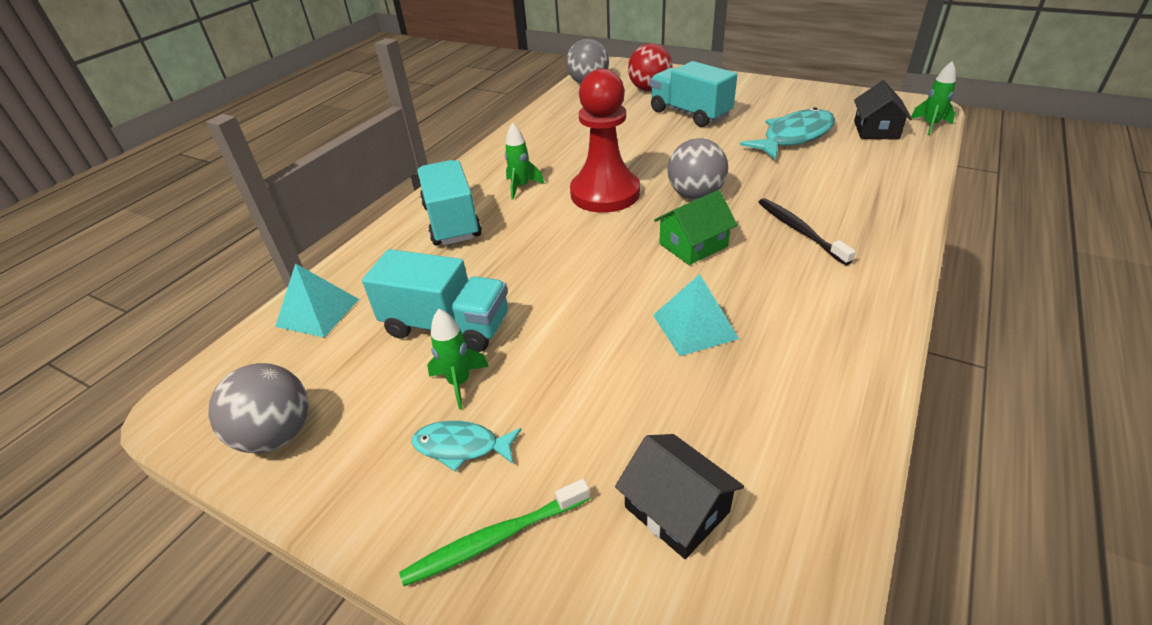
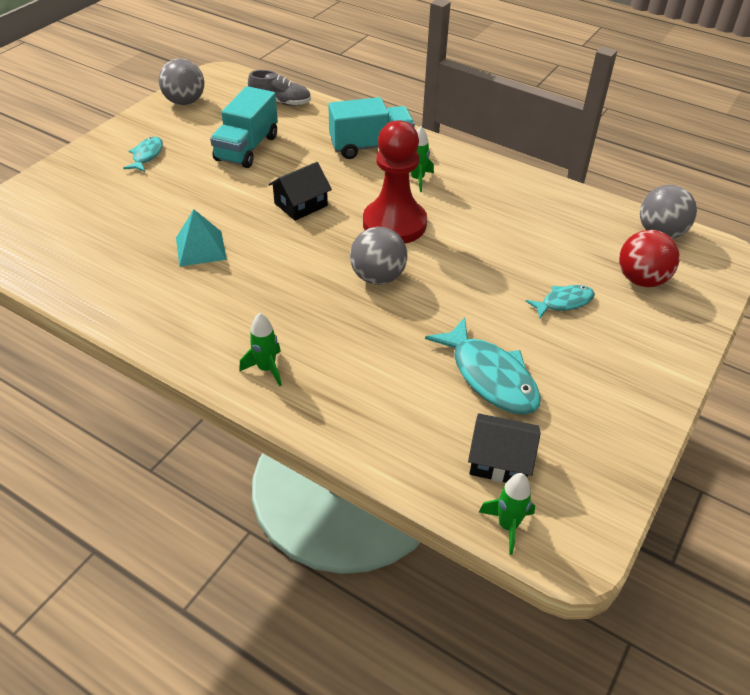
camera: 90 degrees right, 5 degrees up
(318, 312) = (280, 102): turquoise pyramid -> grey shoe
(459, 383) = (194, 154): green rocket -> green rocket (266, 369)
(494, 539) = (86, 166): green toothbrush -> none
(677, 509) = (68, 221): black house -> black house (301, 204)
(690, 114) = (564, 302): turquoise truck -> turquoise fish
(693, 245) = (298, 263): green house -> none
(799, 231) = (298, 330): black toothbrush -> none

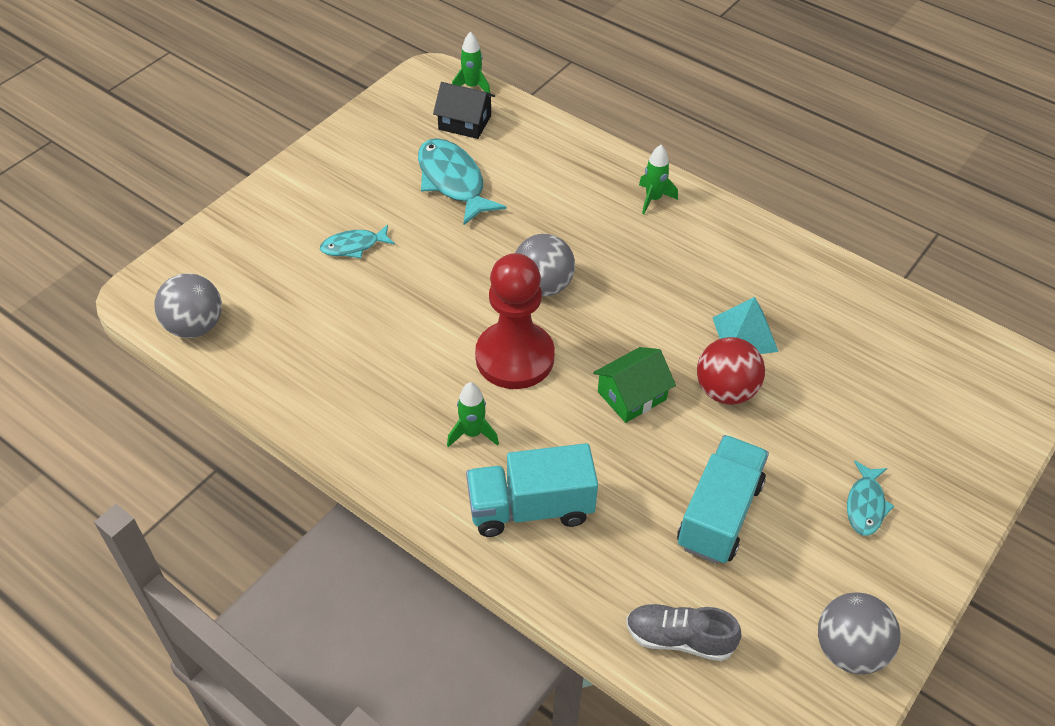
camera: 175 degrees left, 5 degrees up
(301, 204) = (632, 395): black house -> green house
(641, 280) = (257, 267): red ball -> red ball (725, 391)

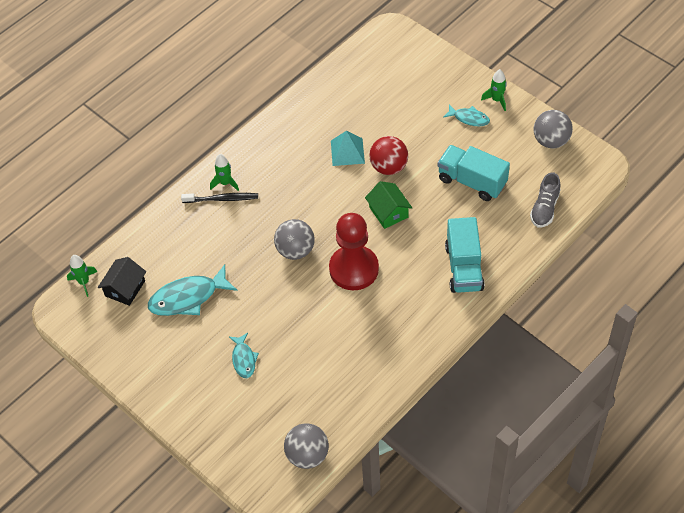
camera: 80 degrees left, 5 degrees up
(472, 433) = (410, 294): green rocket -> green rocket (496, 100)
(624, 198) = (222, 199): none -> black toothbrush

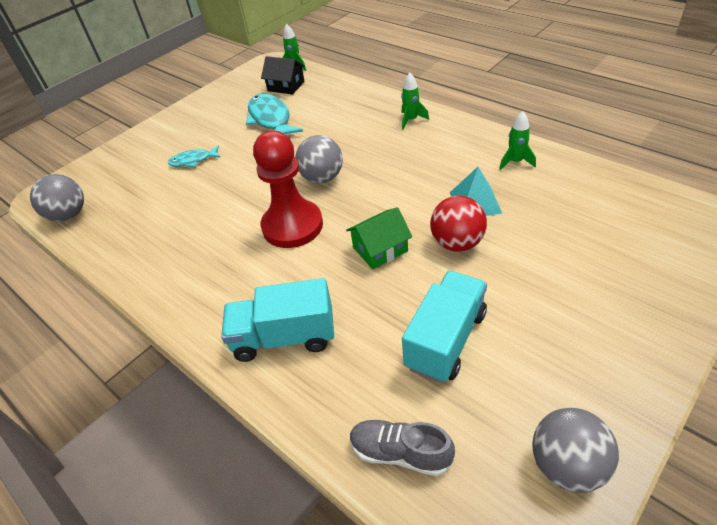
camera: 90 degrees right, 10 degrees down
(222, 199) = (390, 121): black toothbrush -> none
(469, 118) = (579, 330): turquoise fish -> none
(496, 100) = (638, 369): green rocket -> green rocket (515, 162)

